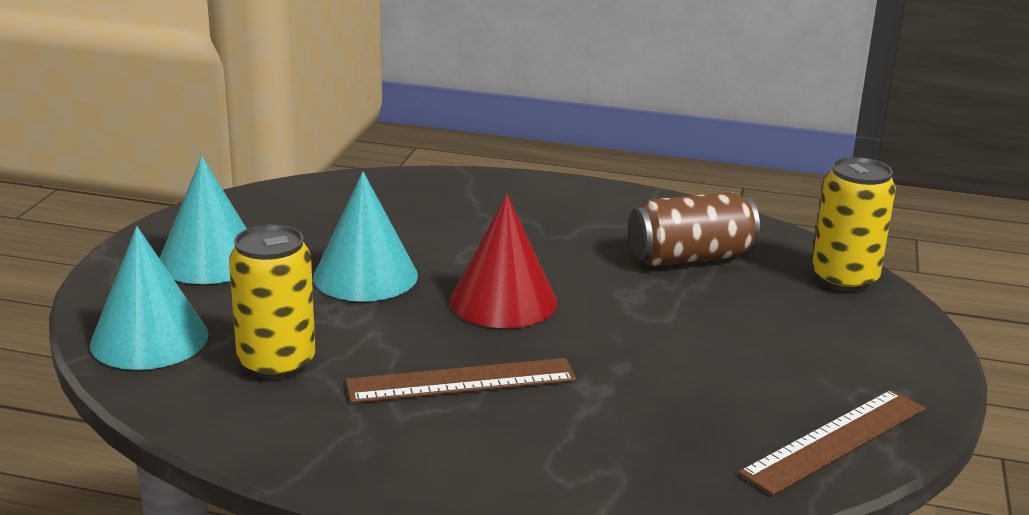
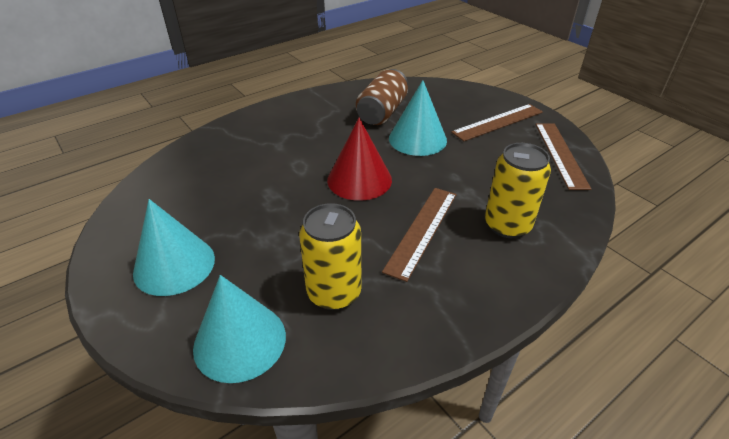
camera: 50 degrees left, 15 degrees up
(365, 276) = (277, 212): turquoise cone -> turquoise cone (417, 139)
(834, 356) = (498, 122): none -> brown ruler
(844, 279) = (441, 89): yellow can -> yellow can (507, 225)

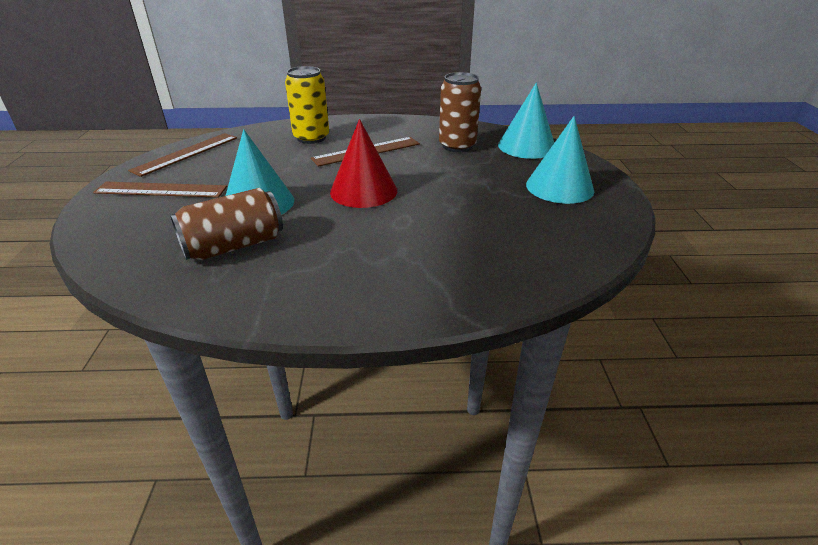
camera: 145 degrees left, 5 degrees down
(334, 292) = (457, 146): yellow can -> brown can

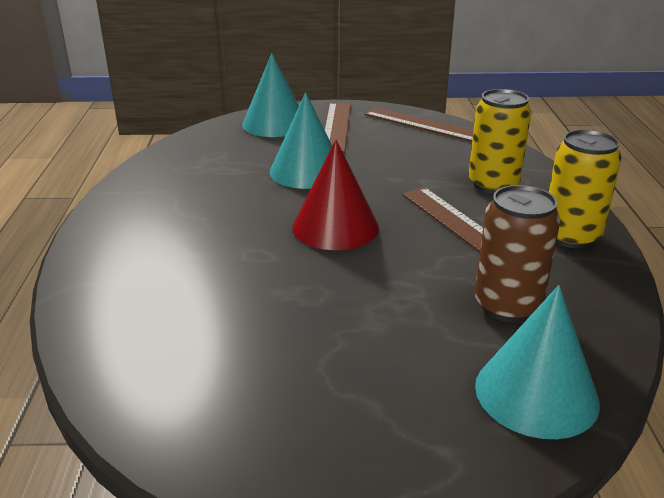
camera: 90 degrees right, 5 degrees down
(234, 246) = (225, 170): brown can -> none
(384, 125) = (571, 236): none -> yellow can
(559, 187) = (352, 412): turquoise cone -> turquoise cone (275, 124)

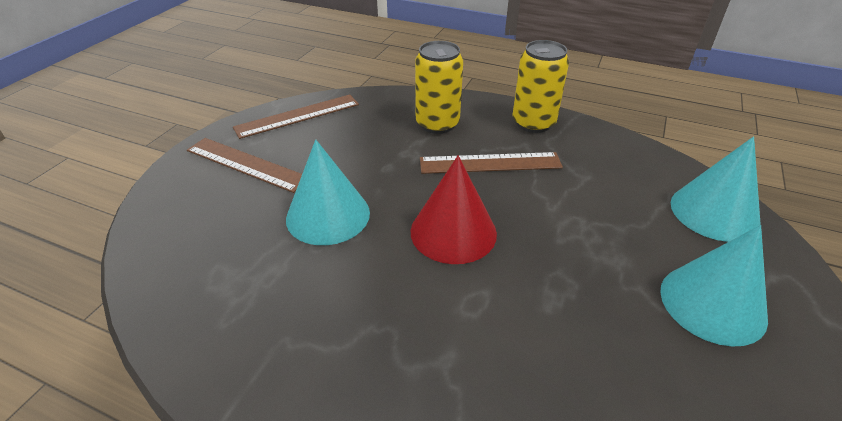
camera: 65 degrees left, 10 degrees up
(275, 124) = (190, 204): turquoise cone -> turquoise cone (712, 303)
(507, 306) = (612, 184): brown can -> none

